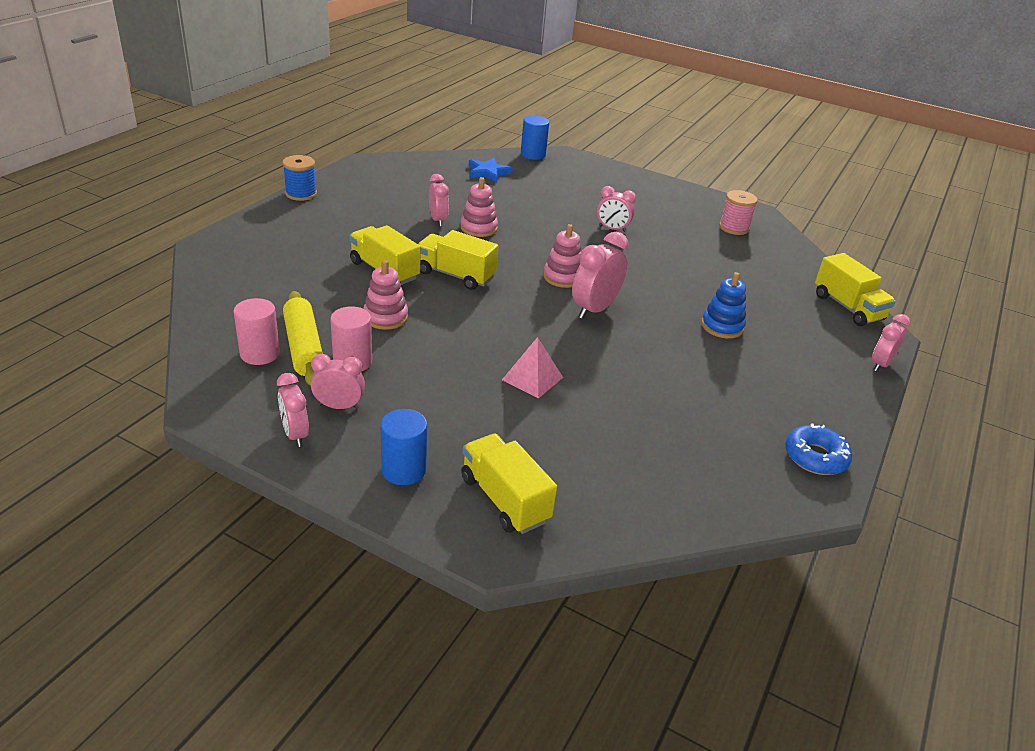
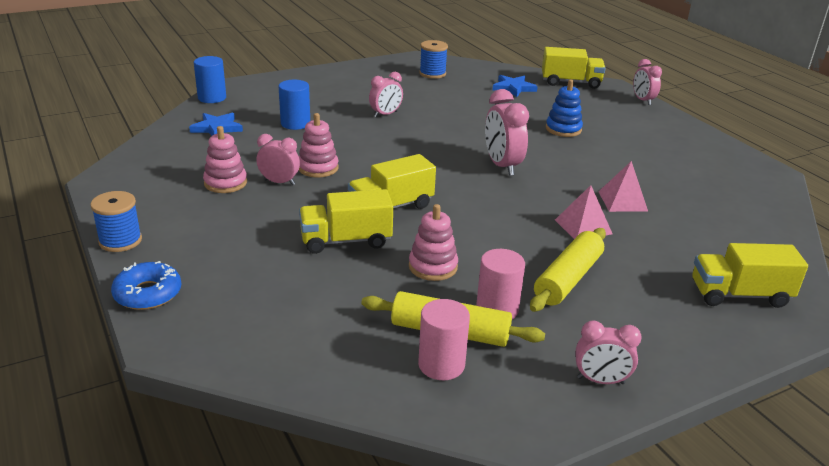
camera: 55 degrees left, 5 degrees down
(339, 406) = (568, 340): pink clock -> none
(403, 470) = (682, 332): blue cylinder -> blue cylinder (295, 123)
(431, 388) = (567, 279): none -> yellow rolling pin
(563, 277) = (441, 161): pink stacking toy -> pink stacking toy (225, 183)
(611, 393) = (622, 201): none -> pink pyramid
(734, 228) = (432, 73): pink spool -> blue spool
(774, 277) = (513, 88): none -> blue star
(815, 457) = (732, 160): blue donut -> blue donut (148, 294)

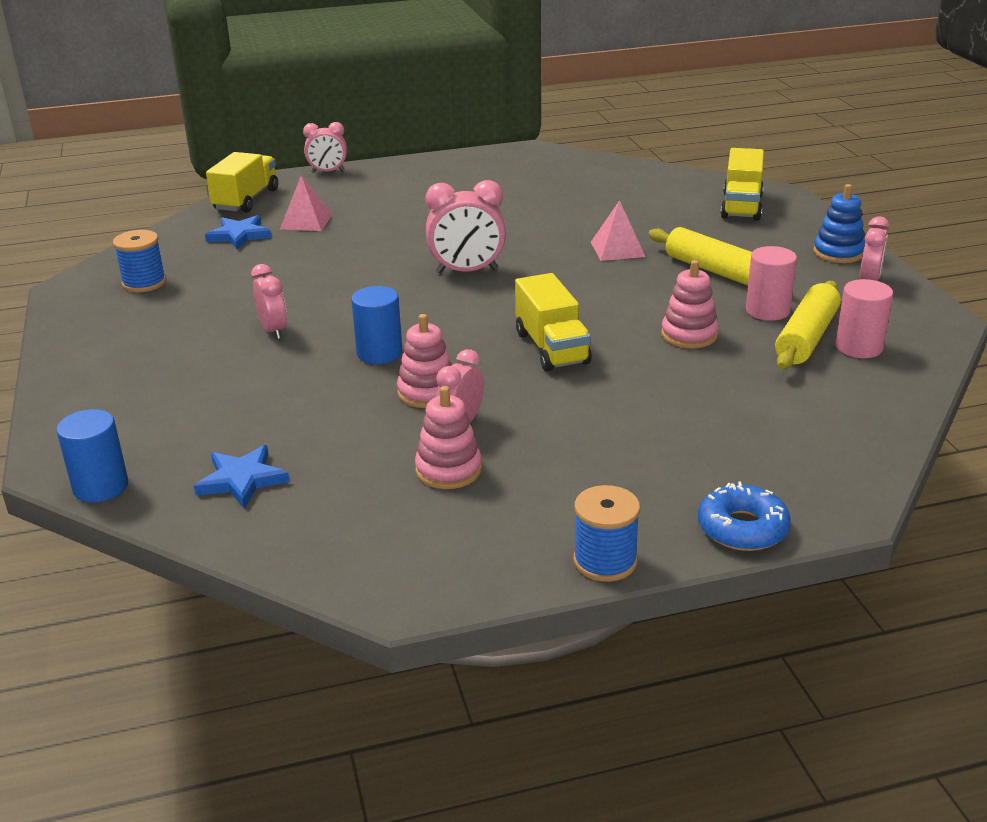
camera: 75 degrees left, 0 degrees up
(295, 123) = (265, 405): blue cylinder -> blue cylinder (379, 353)
(346, 241) = (628, 382): yellow truck -> none
(563, 129) = (384, 224): blue stacking toy -> blue stacking toy (838, 253)
(622, 201) = (568, 222): pink pyramid -> pink pyramid (306, 221)

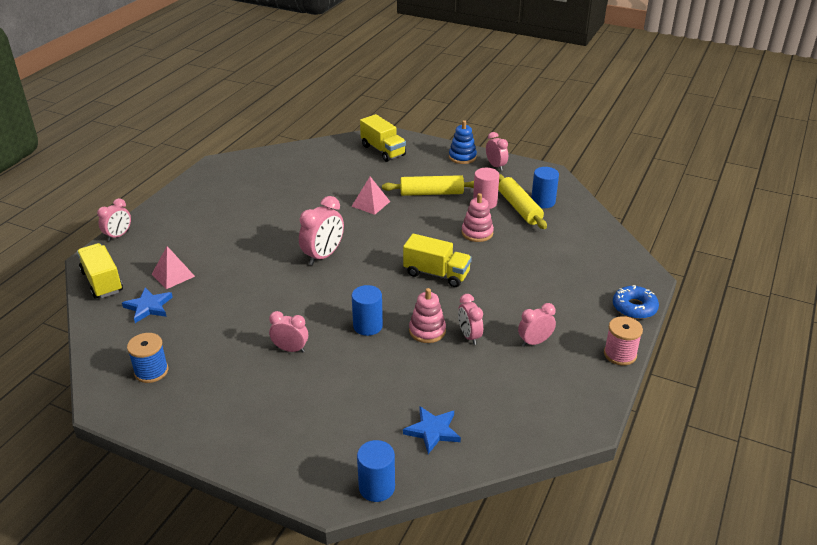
camera: 50 degrees left, 5 degrees up
(448, 470) = (503, 360): pink stacking toy -> none
(523, 477) = (534, 342): none -> pink clock
(605, 561) = (620, 354): blue spool -> pink spool
(859, 347) = (543, 202): pink cylinder -> blue cylinder

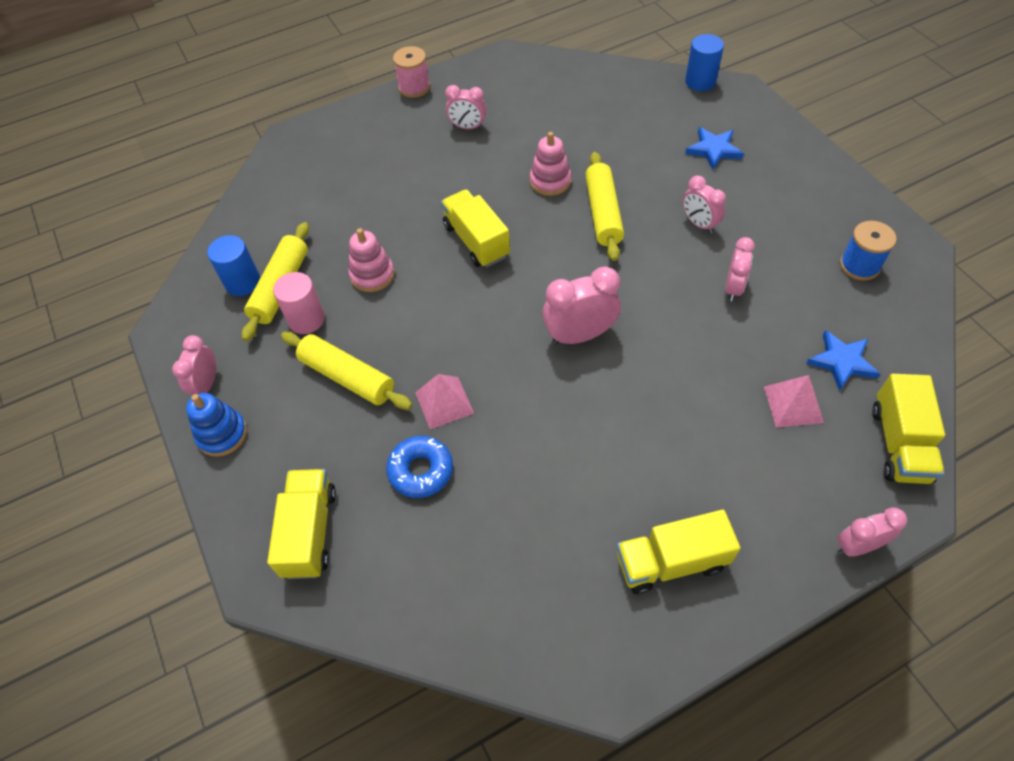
camera: 140 degrees left, 20 degrees up
(211, 199) = (671, 562): none -> yellow truck
(368, 326) = (603, 213): blue cylinder -> yellow rolling pin
(433, 431) = (625, 99): blue star -> blue star (714, 150)
(469, 336) = (517, 158): pink clock -> pink clock (733, 288)
(634, 307) = (345, 117): blue donut -> blue donut (421, 470)

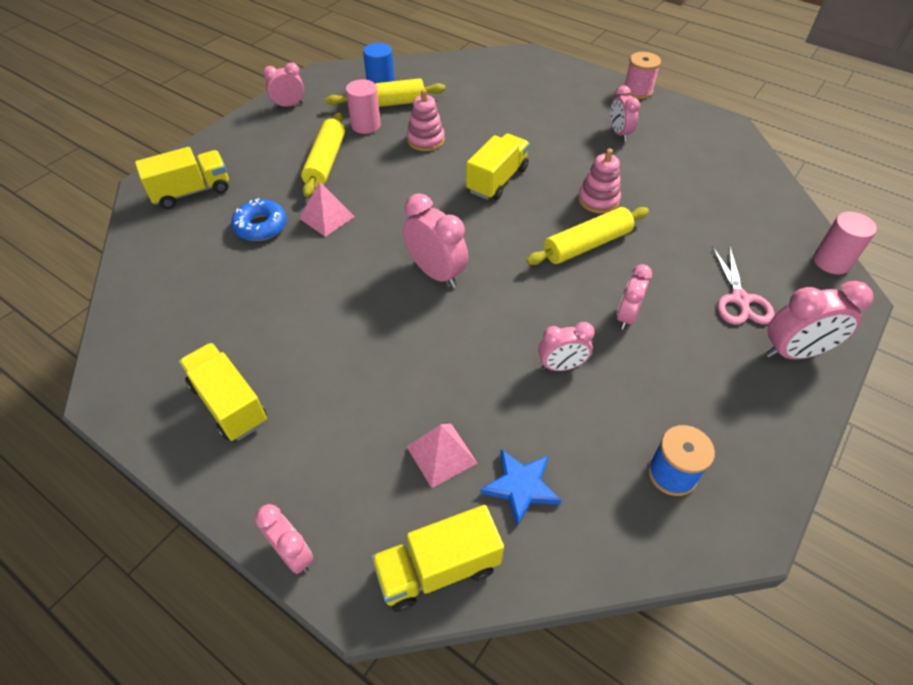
camera: 60 degrees right, 5 degrees down
(222, 434) = (252, 126): blue stacking toy -> none
(700, 81) = (831, 262): blue cylinder -> pink cylinder
(714, 150) = (740, 300): blue star -> pink scissors
(778, 147) = (794, 352): none -> pink clock

